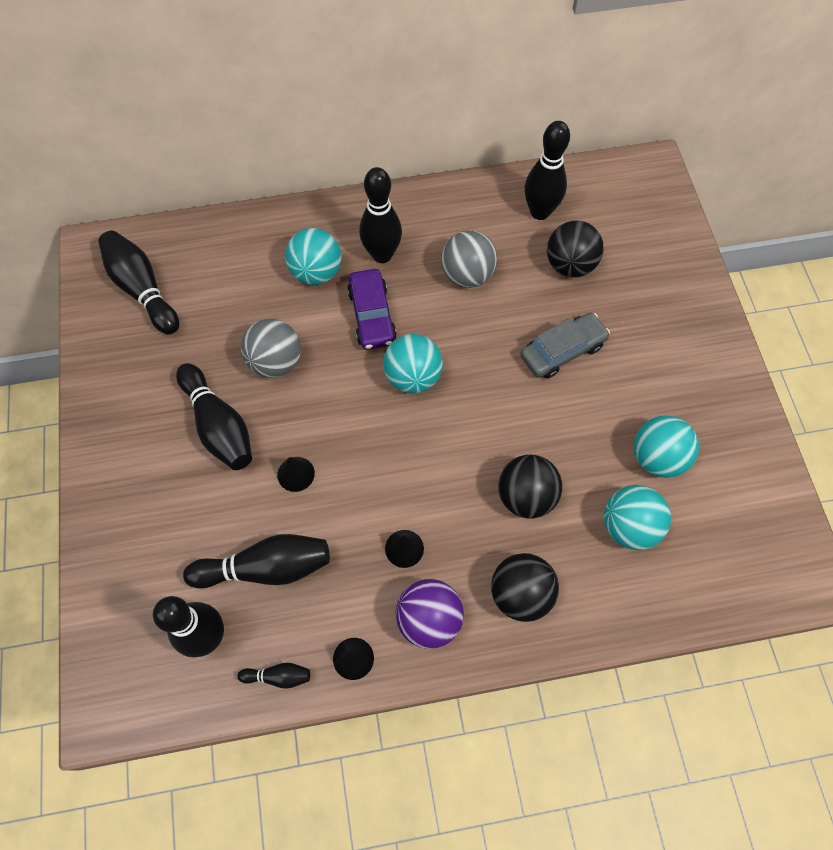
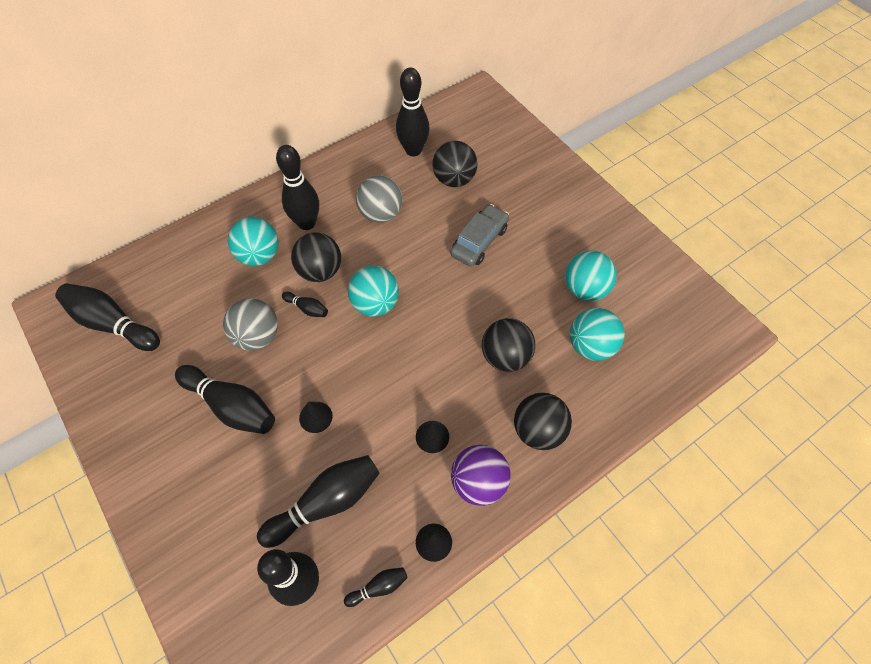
camera: 25 degrees left, 5 degrees down
(339, 352) = (307, 308): none -> black bowling pin
(371, 315) = (320, 271): purple car -> black ball

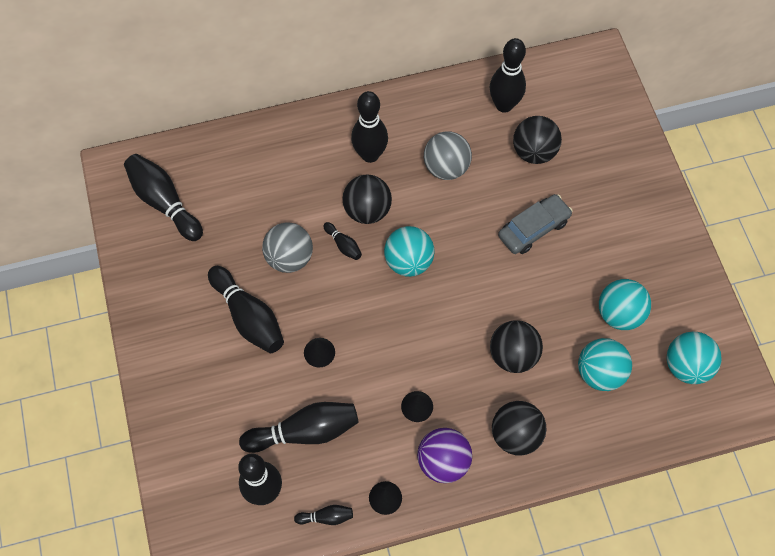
camera: 20 degrees right, 5 degrees up
(259, 255) = (314, 175): turquoise ball -> turquoise ball (686, 366)

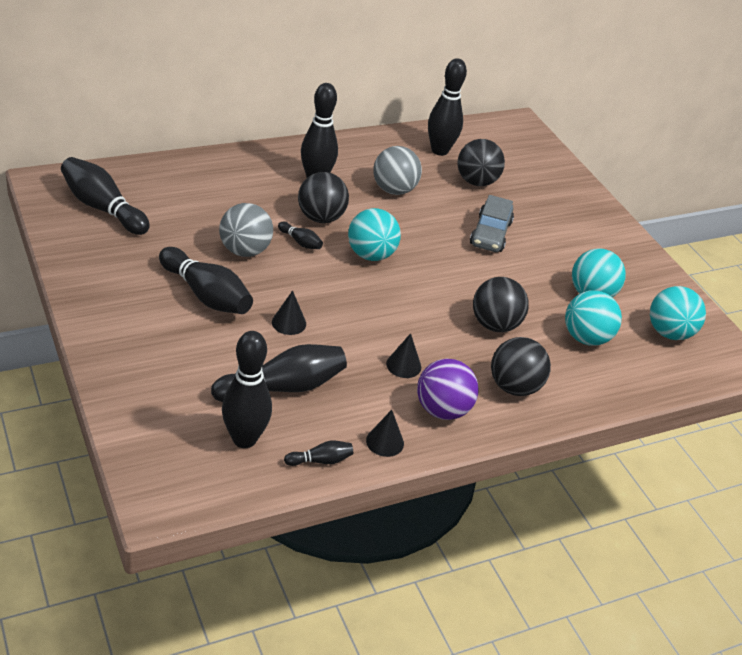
camera: 15 degrees left, 25 degrees down
(533, 229) = (490, 233): grey car -> grey car turned 150 degrees clockwise

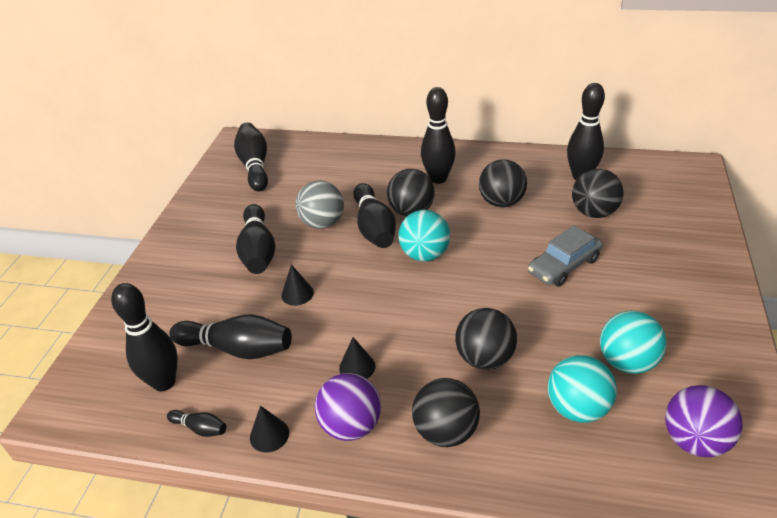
camera: 45 degrees right, 0 degrees up
(300, 242) = (374, 228): black bowling pin -> black bowling pin, size x2.10
(394, 190) = (501, 202): grey ball -> black ball
(669, 333) = (694, 440): turquoise ball -> purple ball

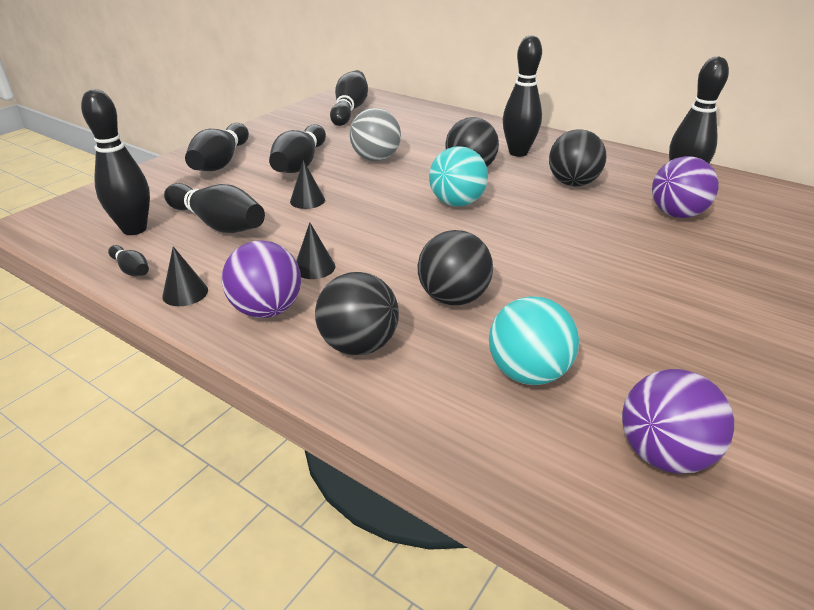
camera: 20 degrees right, 5 degrees down
(374, 228) = (422, 172): black bowling pin -> black bowling pin (221, 162)
(564, 266) = (606, 248): grey car -> none
(594, 212) = (676, 214): black ball -> purple ball
(627, 362) = (624, 350): turquoise ball -> none

